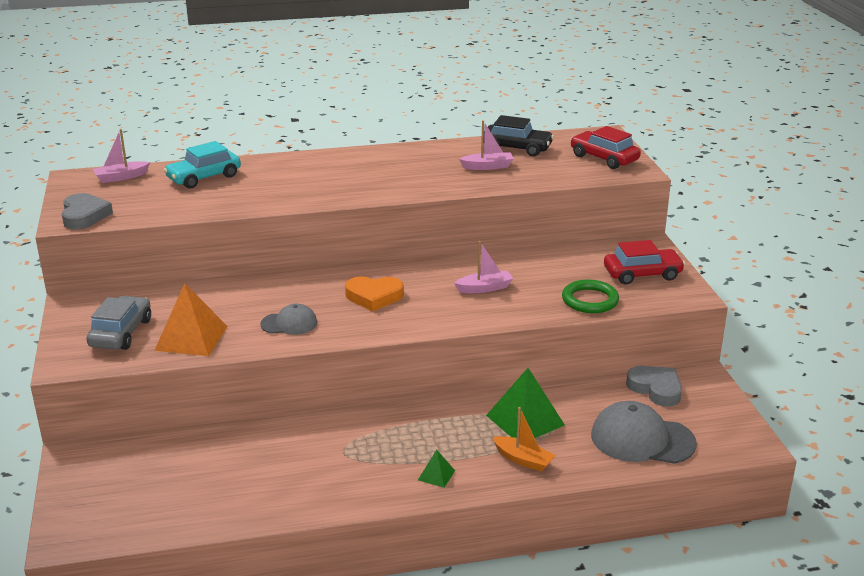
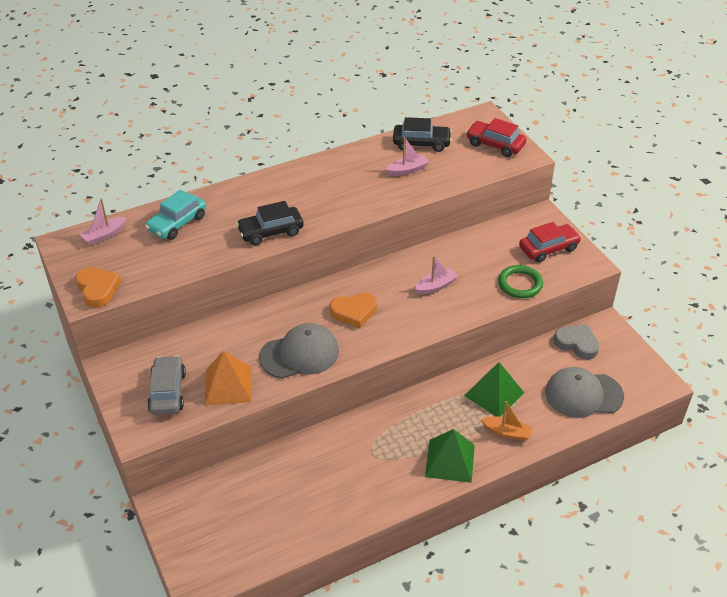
camera: 15 degrees left, 15 degrees up
(84, 216) = (98, 289): grey heart -> orange heart
(289, 323) = (299, 354): grey cap -> grey cap, size x1.75
(300, 195) = (271, 232): none -> black car
(436, 475) = (450, 460): green pyramid -> green pyramid, size x2.09

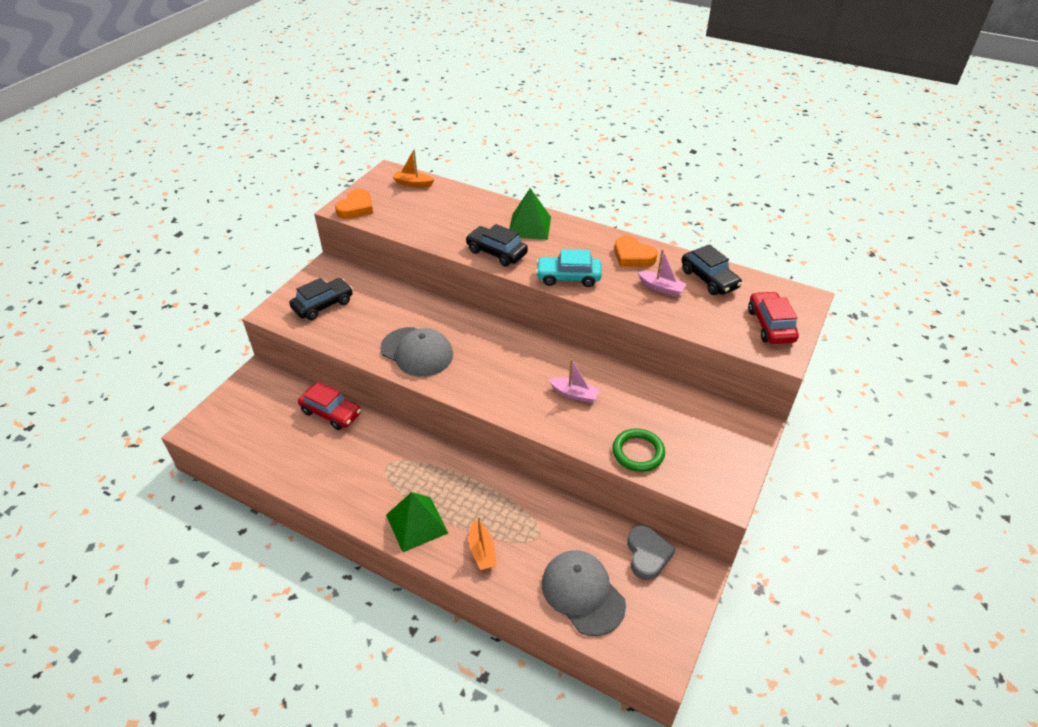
camera: 55 degrees right, 0 degrees up
(104, 235) = (413, 183): pink boat -> orange boat
(167, 392) = (323, 305): grey car -> black car
(177, 223) = (458, 206): turquoise car -> turquoise car (568, 277)
(228, 385) = (353, 331): orange pyramid -> none
(354, 312) = (493, 359): orange heart -> orange heart (633, 256)
(494, 394) = (521, 518): green pyramid -> green pyramid (529, 227)
(548, 248) = (712, 451): red car -> red car (331, 413)

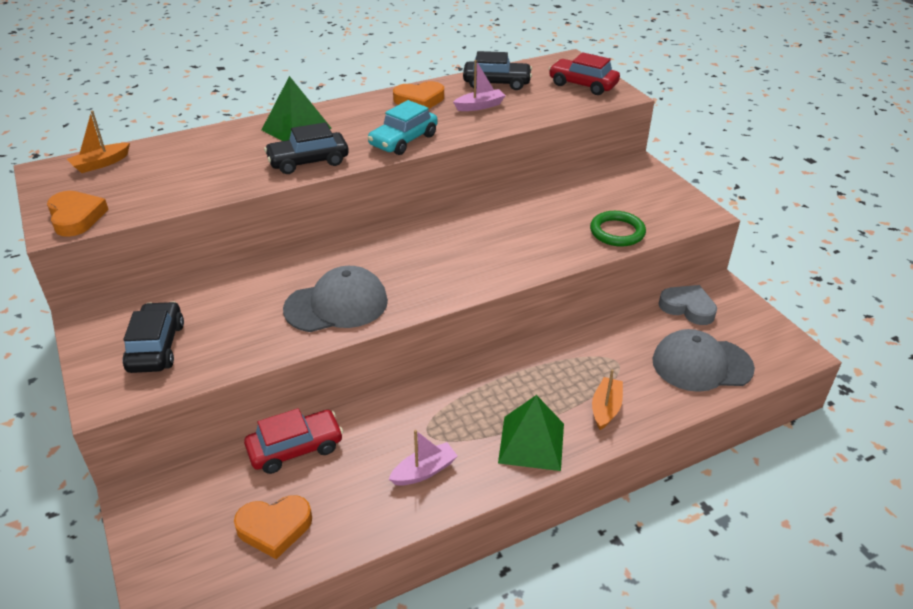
camera: 55 degrees left, 5 degrees down
(269, 439) = (274, 528): none -> orange heart
(482, 551) = (605, 408): orange boat -> orange boat turned 90 degrees counterclockwise
(574, 394) = (513, 233): pink boat -> pink boat (424, 471)

